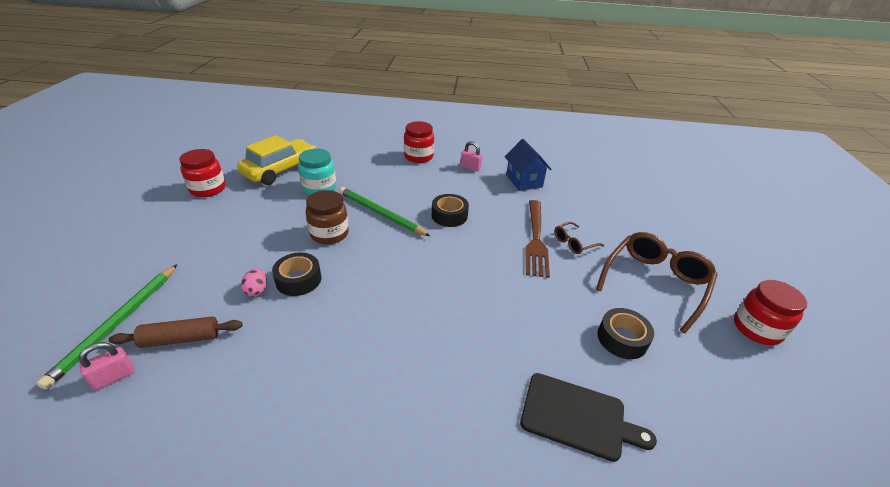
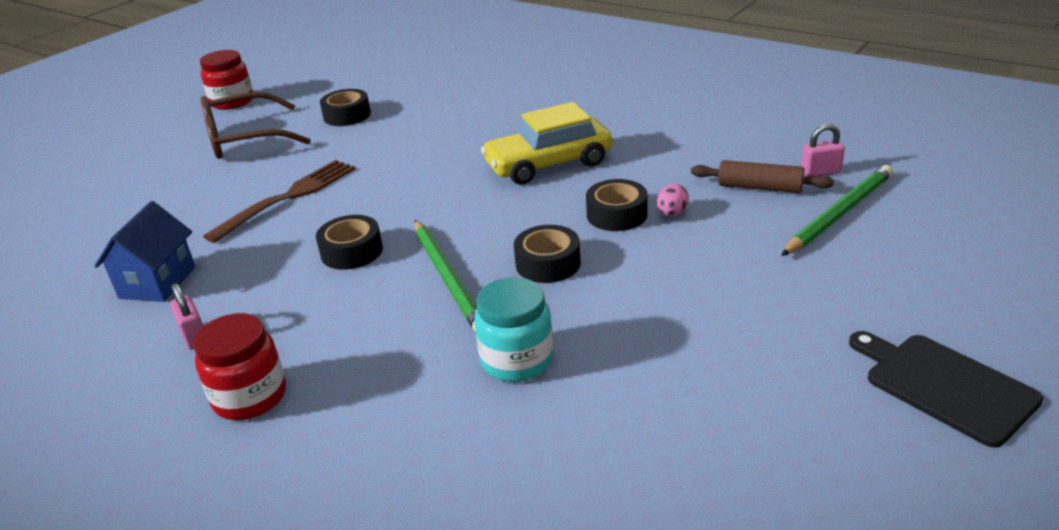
camera: 145 degrees left, 5 degrees down
(208, 189) = (753, 418): red jar -> none
(280, 170) = (578, 440): yellow car -> yellow car (549, 164)
(329, 234) = (548, 263): brown jar -> black tape
(574, 243) = (252, 185): brown glasses -> none
(578, 417) = (445, 92): black cutting board -> black cutting board (944, 385)

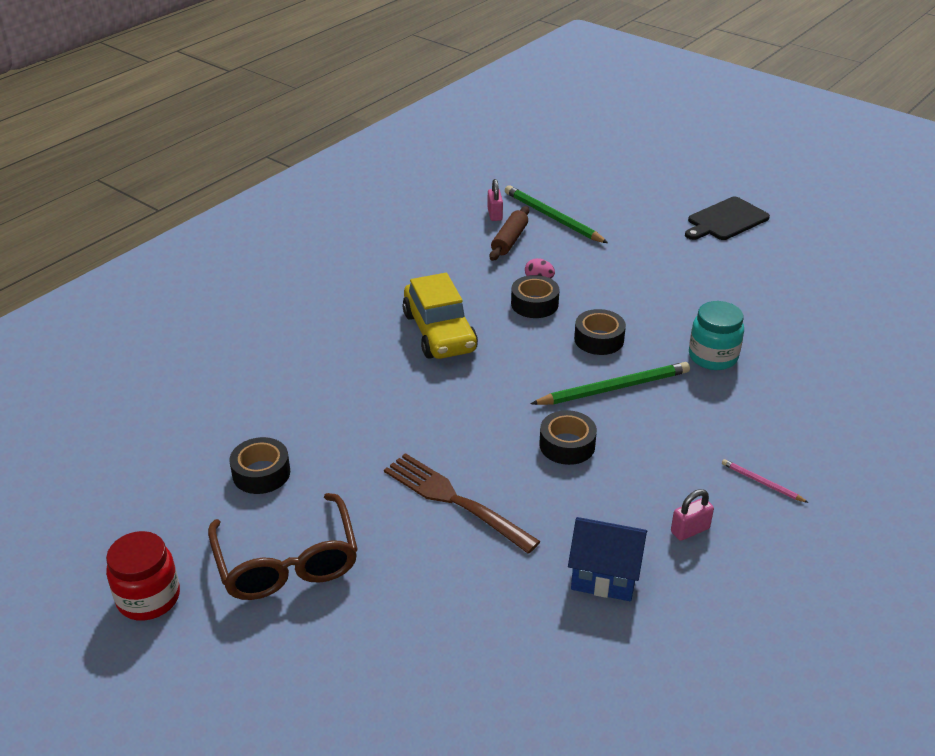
camera: 90 degrees left, 5 degrees up
(250, 397) = (761, 483): red jar -> pink pencil

